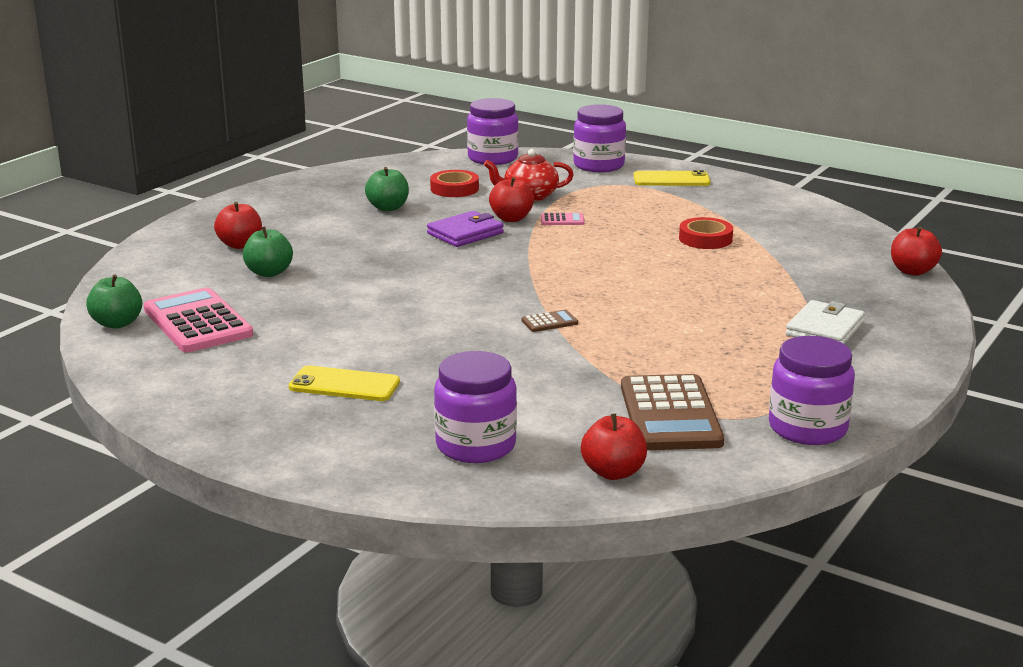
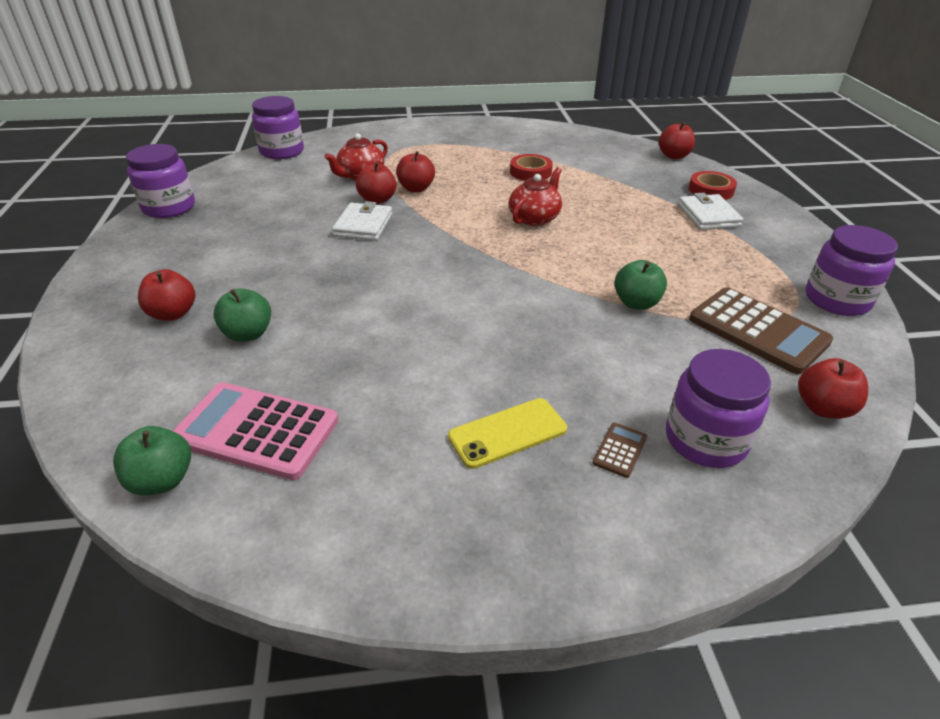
camera: 40 degrees left, 15 degrees up
(388, 208) = (262, 223): green apple -> green apple (636, 303)
(454, 189) = (292, 187): red tape -> red tape (711, 190)
(465, 233) = (363, 225): purple wallet -> white wallet
(549, 322) = (552, 283): brown calculator -> brown calculator (620, 450)
(562, 220) = (416, 188): pink calculator -> red apple
(598, 165) = (369, 136): purple jar -> purple jar (169, 207)
(631, 275) = (534, 218): none -> red teapot
(671, 179) = (435, 133): yellow phone -> none

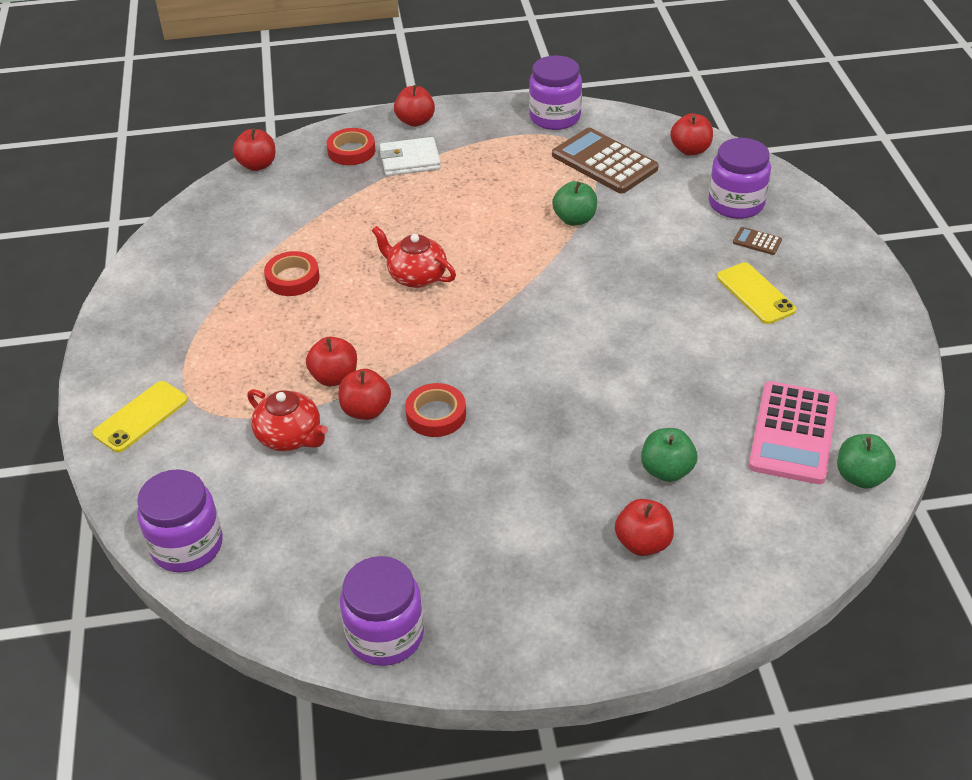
camera: 90 degrees left, 5 degrees up
(363, 225) = (436, 414): white wallet -> red tape
(395, 135) = (141, 417): none -> yellow phone
(758, 330) = (604, 162): brown calculator -> brown calculator turned 90 degrees counterclockwise
(777, 218) = (415, 121): none -> red apple

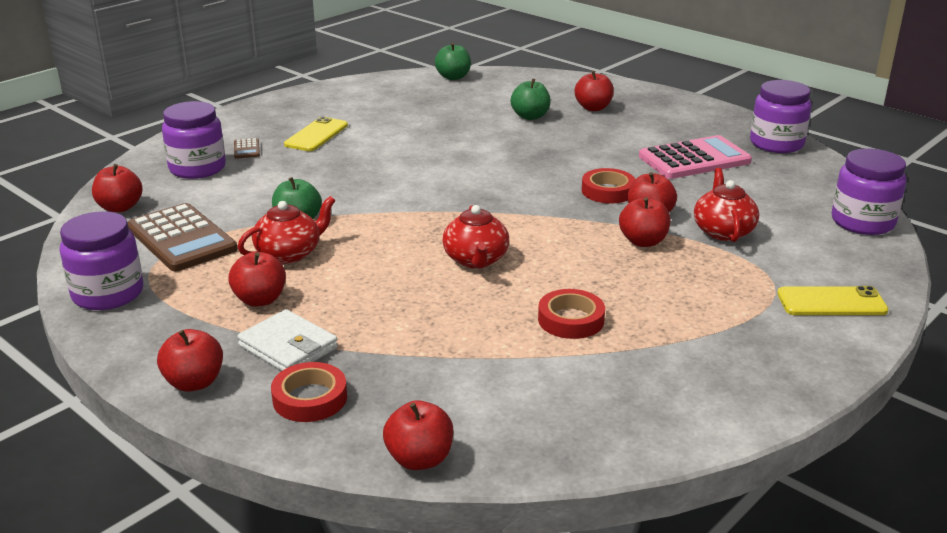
camera: 130 degrees left, 15 degrees down
(477, 167) = (260, 300): none -> red apple
(527, 199) = (289, 253): none -> red teapot
(604, 162) = (181, 239): brown calculator -> brown calculator turned 45 degrees counterclockwise
(793, 433) = (444, 97): pink calculator -> pink calculator (694, 159)

